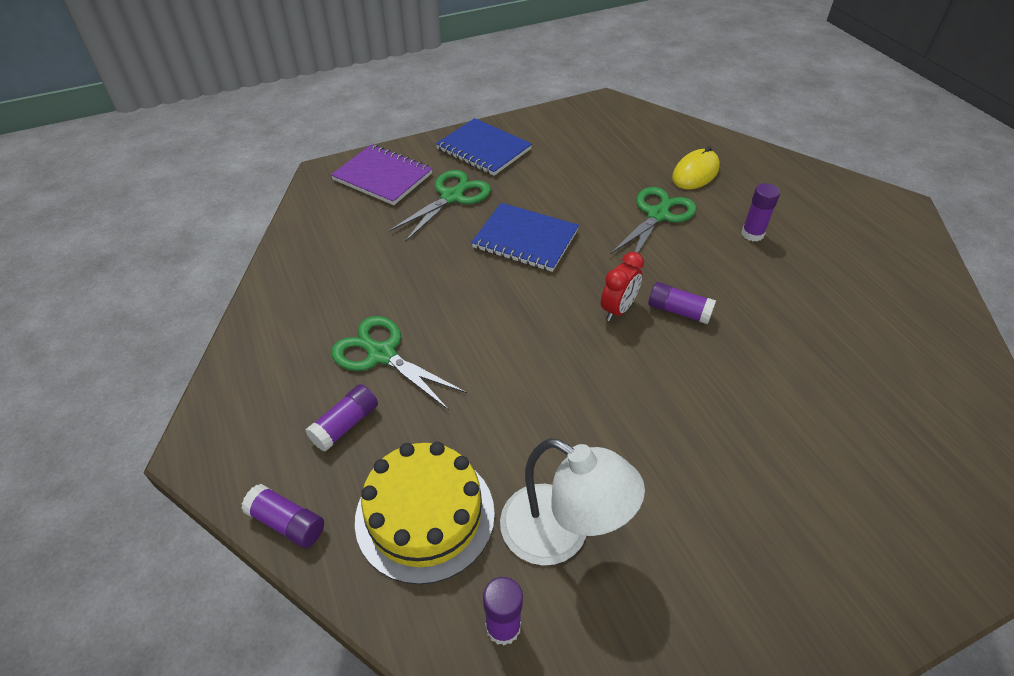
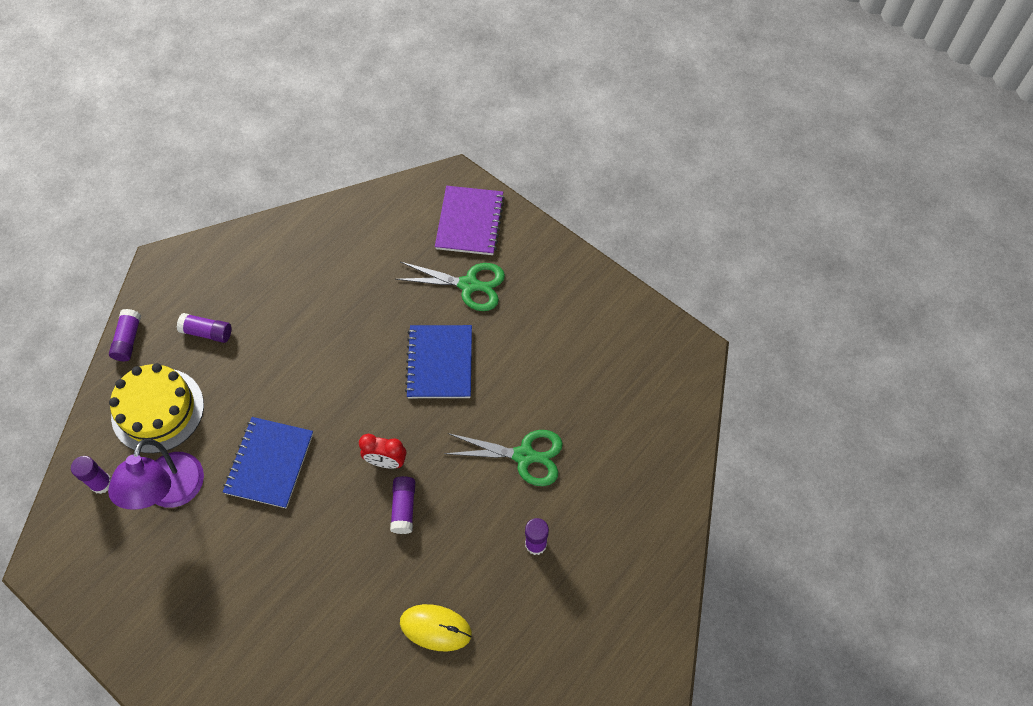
camera: 65 degrees right, 15 degrees up
(382, 354) = (273, 323): green scissors -> none
(483, 149) = (550, 278): blue notebook -> blue notebook (269, 463)
(561, 534) = (170, 492): white lamp -> purple lamp
(695, 173) = (609, 470): yellow mouse -> yellow mouse (435, 628)

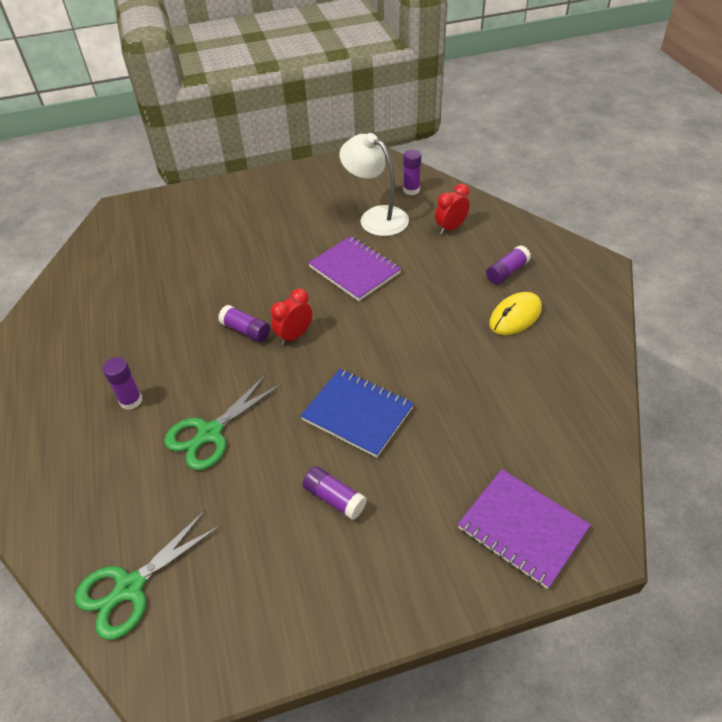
camera: 125 degrees right, 15 degrees down
(128, 340) = (529, 229): purple glue stick -> purple glue stick (334, 498)
(157, 410) = (450, 228): yellow cake -> red clock
(170, 492) = (376, 217): purple lamp -> white lamp
(269, 463) = (355, 270): blue notebook -> purple notebook
(435, 628) = (141, 311): yellow mouse -> yellow mouse (515, 316)
(468, 285) = (432, 483): green scissors -> green scissors (130, 587)

